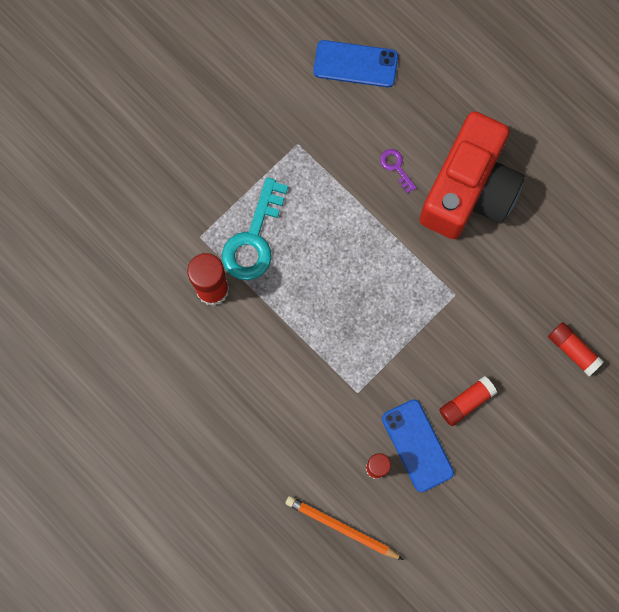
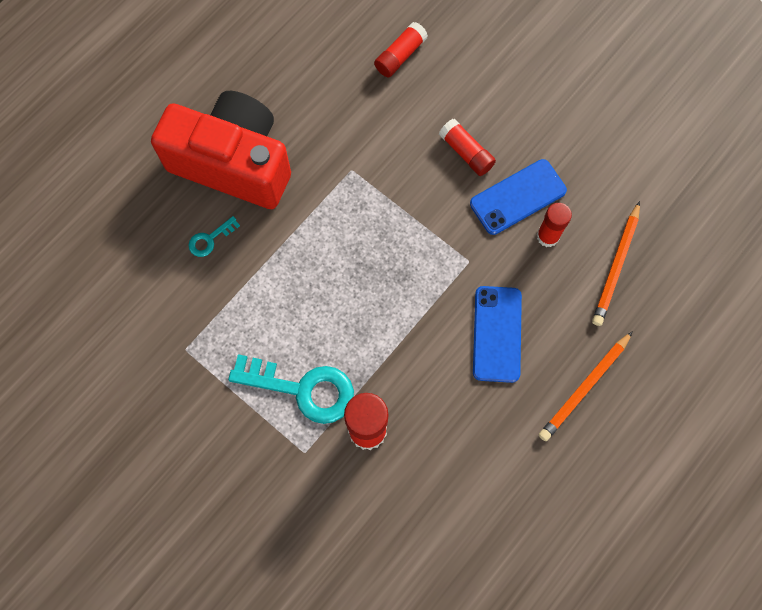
camera: 95 degrees left, 5 degrees down
(231, 480) = (584, 388): none -> orange pencil
(355, 64) = (85, 292): blue phone -> blue phone (497, 334)
(396, 167) = (210, 239): purple key -> turquoise key

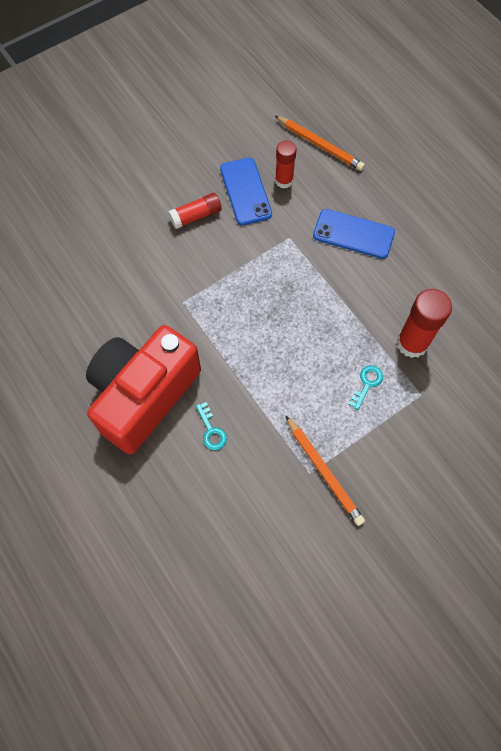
camera: 75 degrees left, 5 degrees down
(303, 389) = (367, 384): turquoise key -> turquoise key, size x0.46
(400, 55) = (90, 241): red glue stick -> none
(584, 388) = (408, 190): orange pencil -> orange pencil (324, 472)

